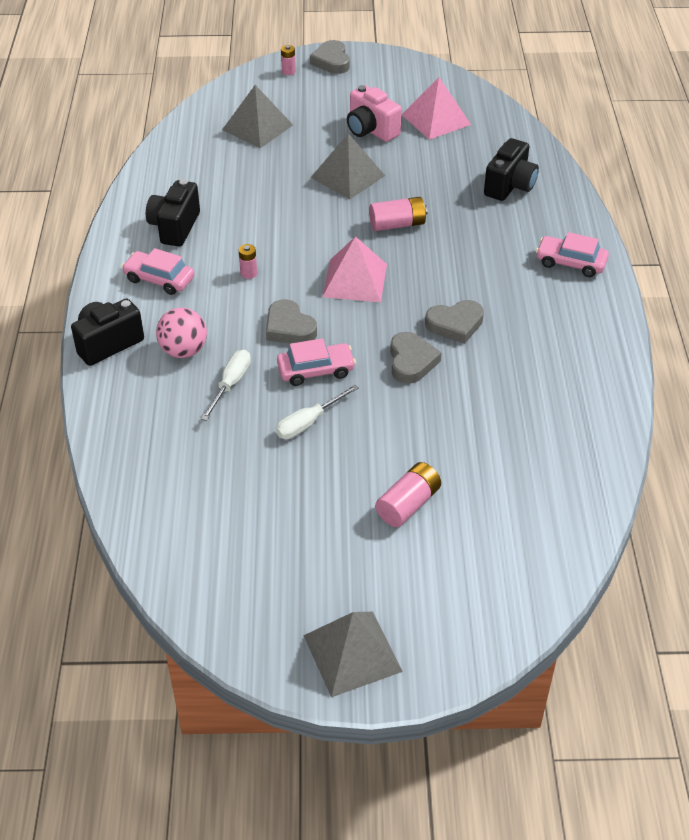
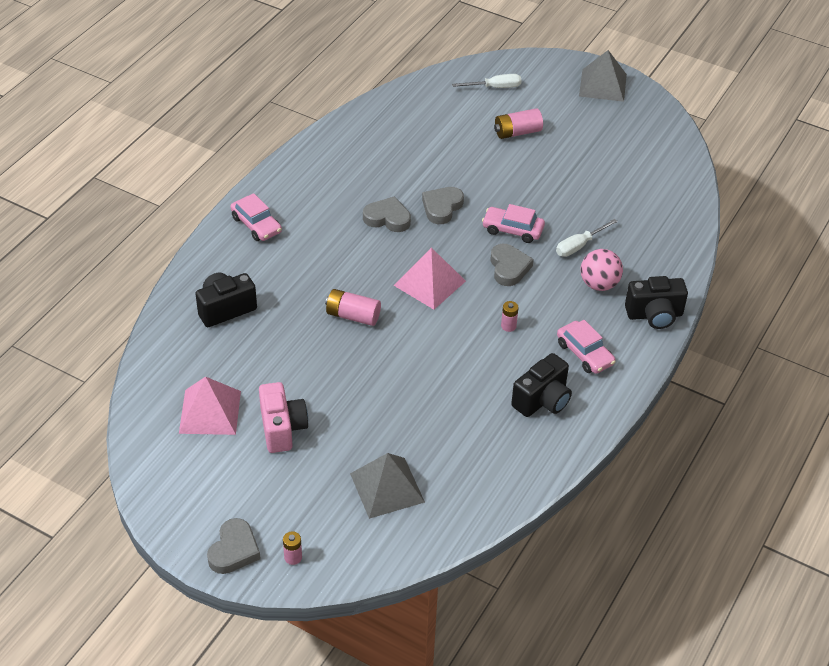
camera: 150 degrees left, 0 degrees up
(308, 423) = (543, 199): white screwdriver -> white screwdriver (495, 87)
(348, 176) = (351, 384): grey pyramid -> none

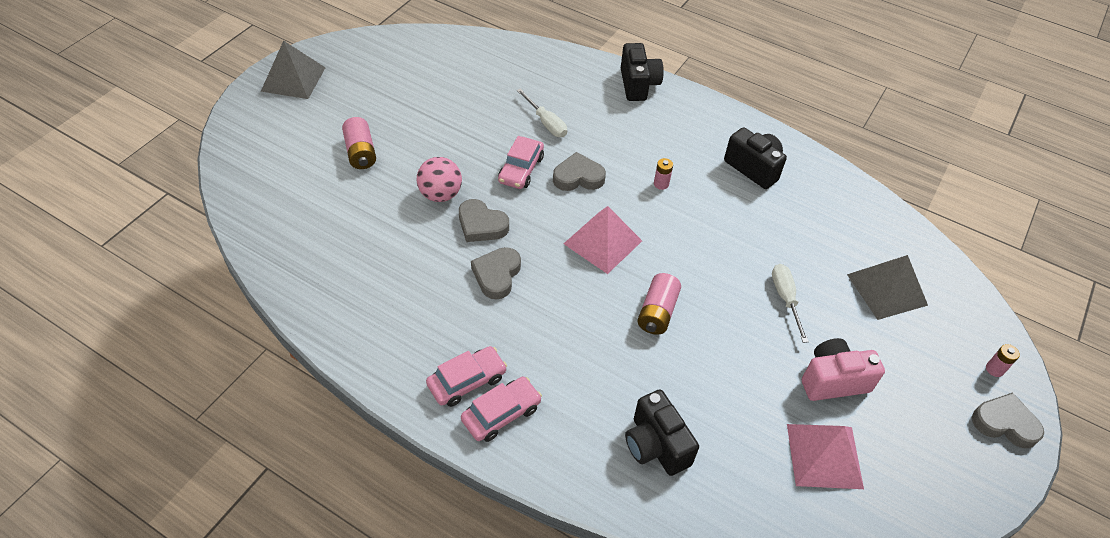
camera: 90 degrees left, 5 degrees up
(495, 87) = (273, 165): white screwdriver -> white screwdriver (785, 299)
(585, 353) = (691, 134): pink car -> pink car (467, 381)
(599, 284) = (600, 115): pink ball -> pink ball (440, 194)

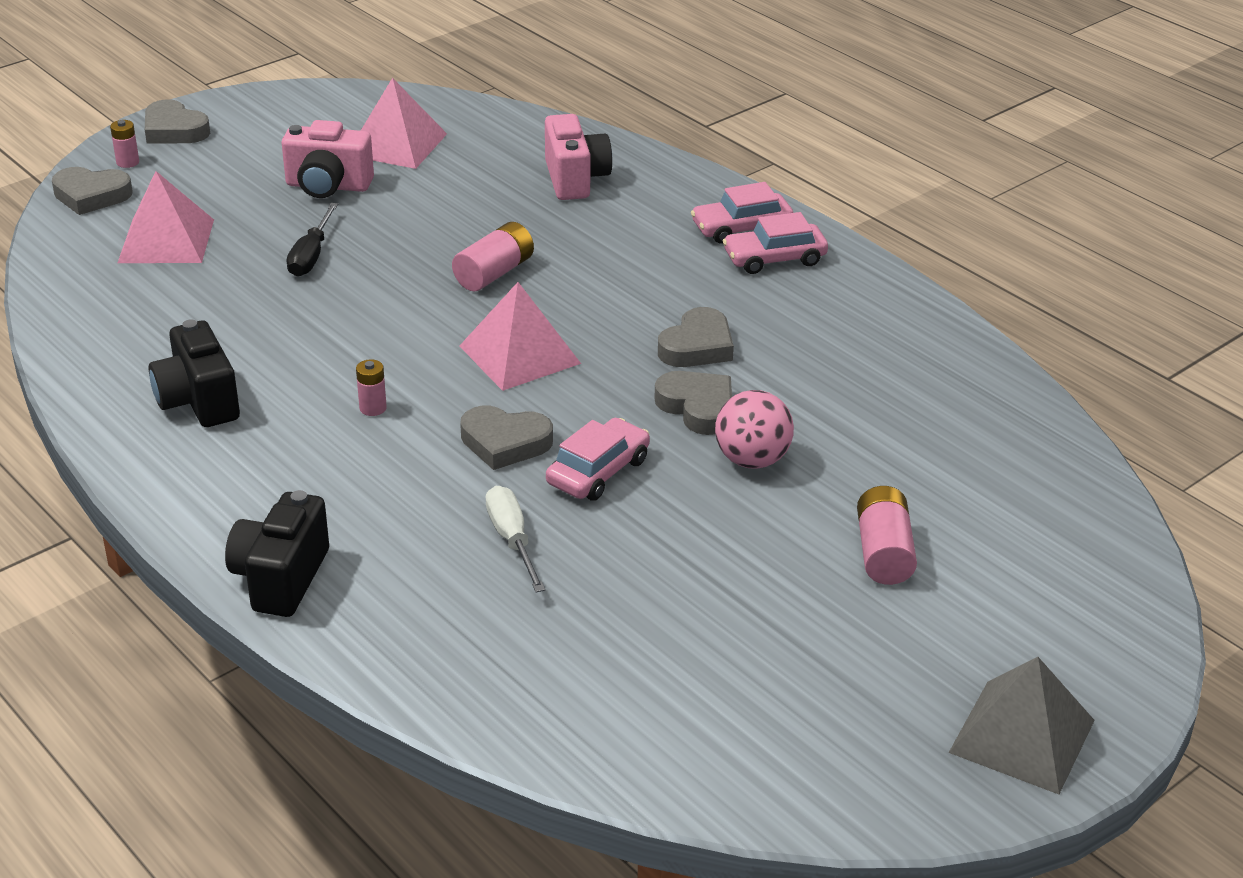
camera: 160 degrees left, 15 degrees down
(656, 445) = (575, 179): black camera -> pink camera
(785, 299) = (311, 255): white screwdriver -> black screwdriver
(886, 289) = (166, 241): grey pyramid -> pink pyramid
(978, 323) = (91, 195): none -> grey heart

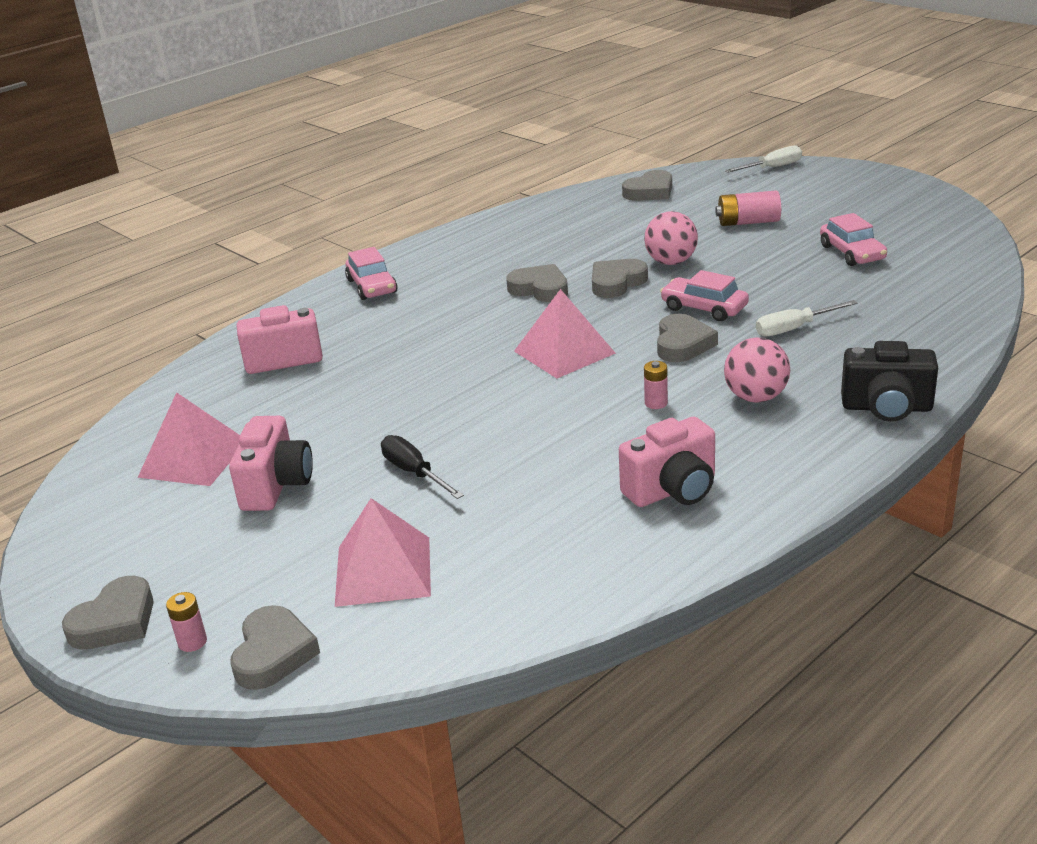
camera: 90 degrees left, 5 degrees down
(198, 401) = (673, 490): black camera -> pink camera
(311, 255) = (414, 473): black screwdriver -> black screwdriver turned 135 degrees counterclockwise
(352, 481) = (756, 397): none -> pink ball
(494, 273) = (442, 377): pink battery -> none
(774, 258) = (417, 272): pink car -> pink car (852, 253)
(1022, 736) = (880, 187): grey pyramid -> none
(1028, 468) = (650, 192): none -> grey heart
(1130, 618) = (772, 168): none -> white screwdriver

